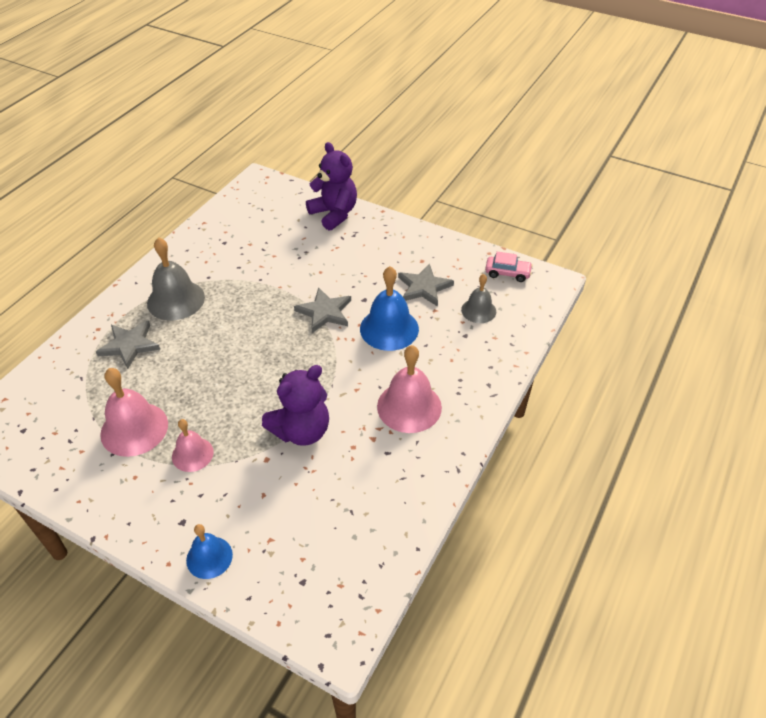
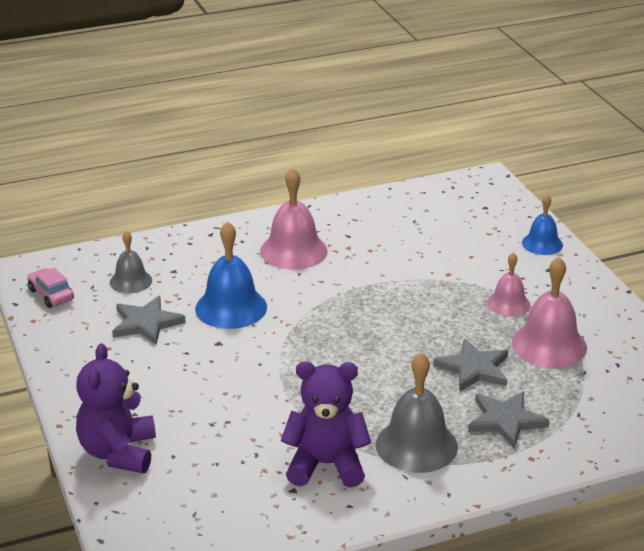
camera: 140 degrees left, 15 degrees down
(301, 431) = (400, 277): purple teddy bear -> purple teddy bear (326, 465)
(325, 312) = (272, 351): grey star -> grey star (474, 369)

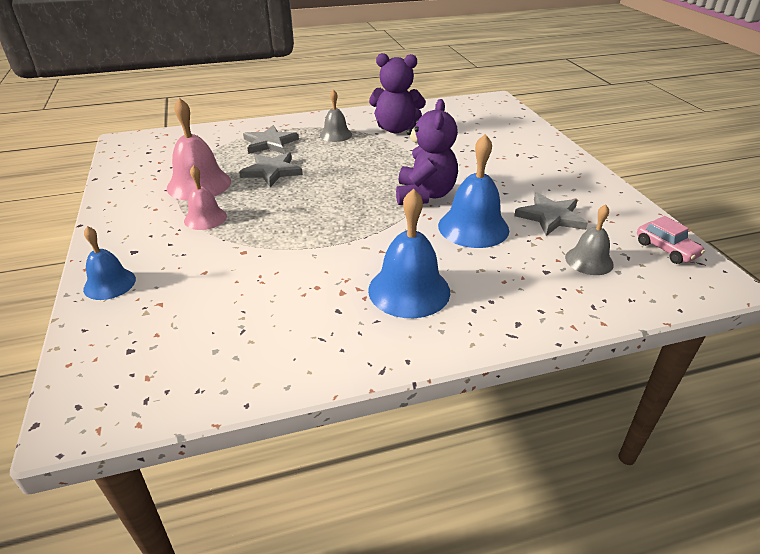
camera: 175 degrees left, 5 degrees up
(118, 452) = (531, 139): purple teddy bear -> purple teddy bear (424, 195)
(293, 251) = (409, 290): pink bell -> blue bell
(416, 445) = (335, 135): grey bell -> grey bell, size x0.61

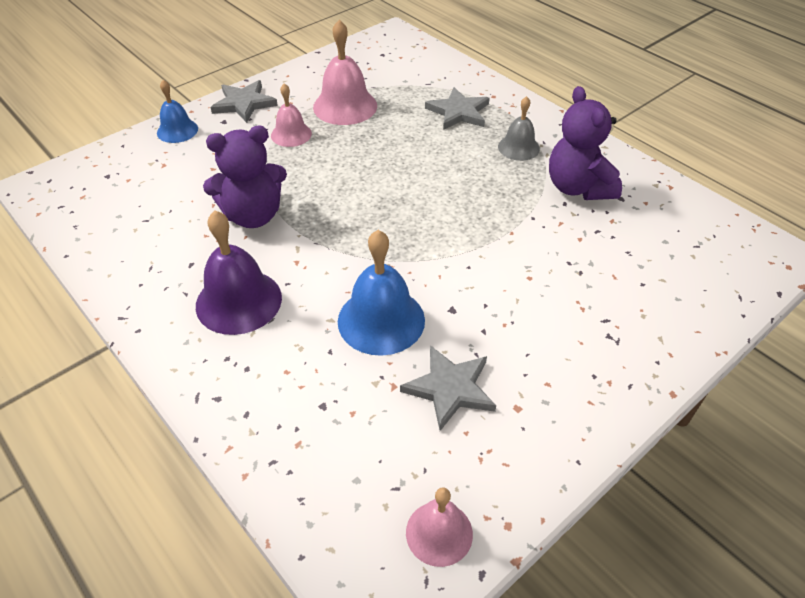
camera: 65 degrees right, 10 degrees up
(272, 171) = (400, 137): grey star -> grey star (244, 104)
(409, 290) = (238, 301): blue bell -> purple bell
(424, 195) = (427, 261): purple teddy bear -> purple teddy bear (253, 215)
(589, 260) = (365, 445): grey bell -> none
(666, 249) = (439, 533): pink car -> pink bell

